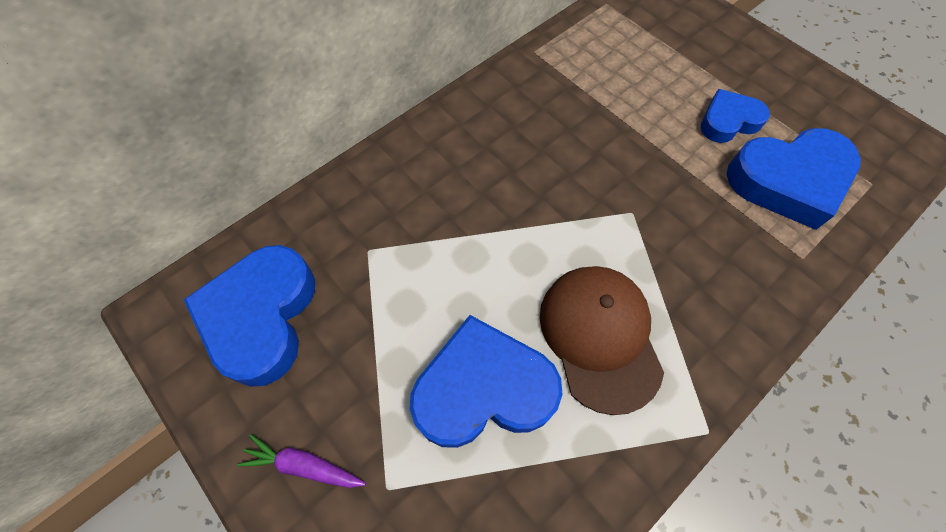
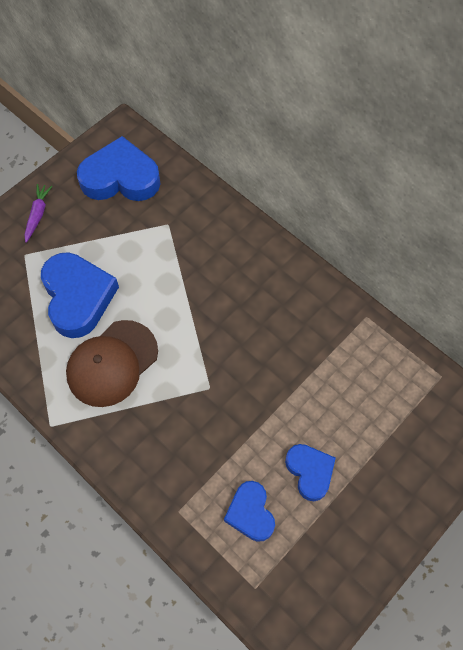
camera: 85 degrees right, 0 degrees up
(600, 336) = (112, 363): brown cap -> brown cap turned 150 degrees clockwise
(788, 181) = (250, 513): blue heart -> blue heart, size x0.58

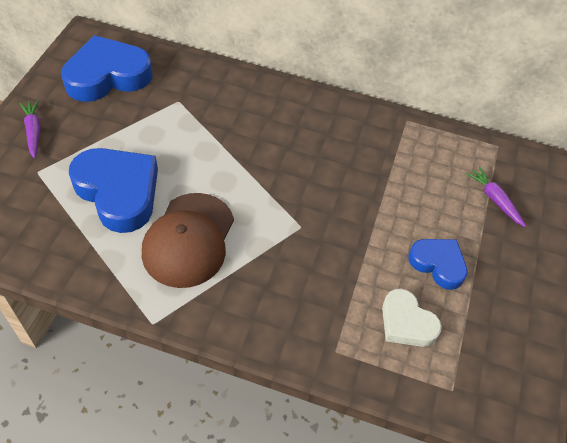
camera: 30 degrees left, 10 degrees down
(250, 513) = (406, 323): blue heart -> white heart
(402, 430) = (494, 199): none -> purple carrot

